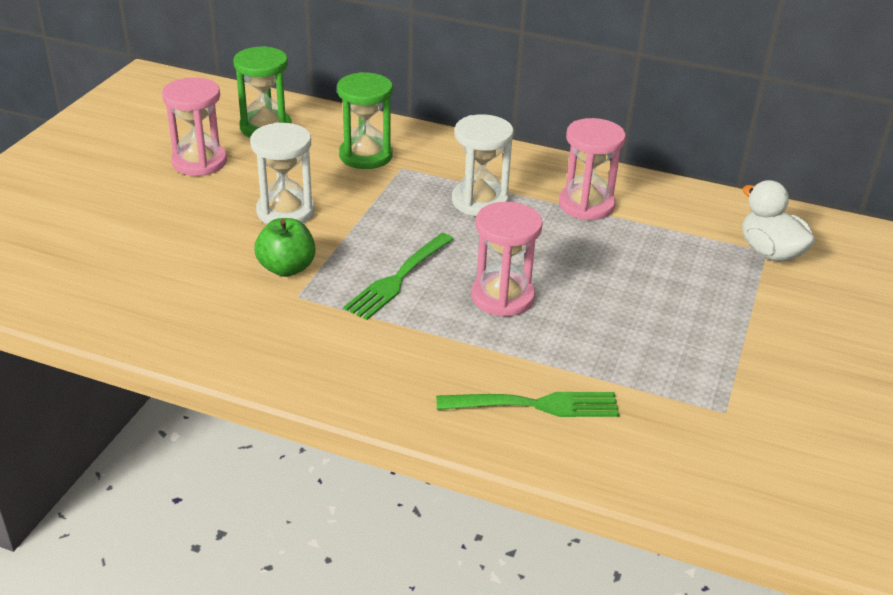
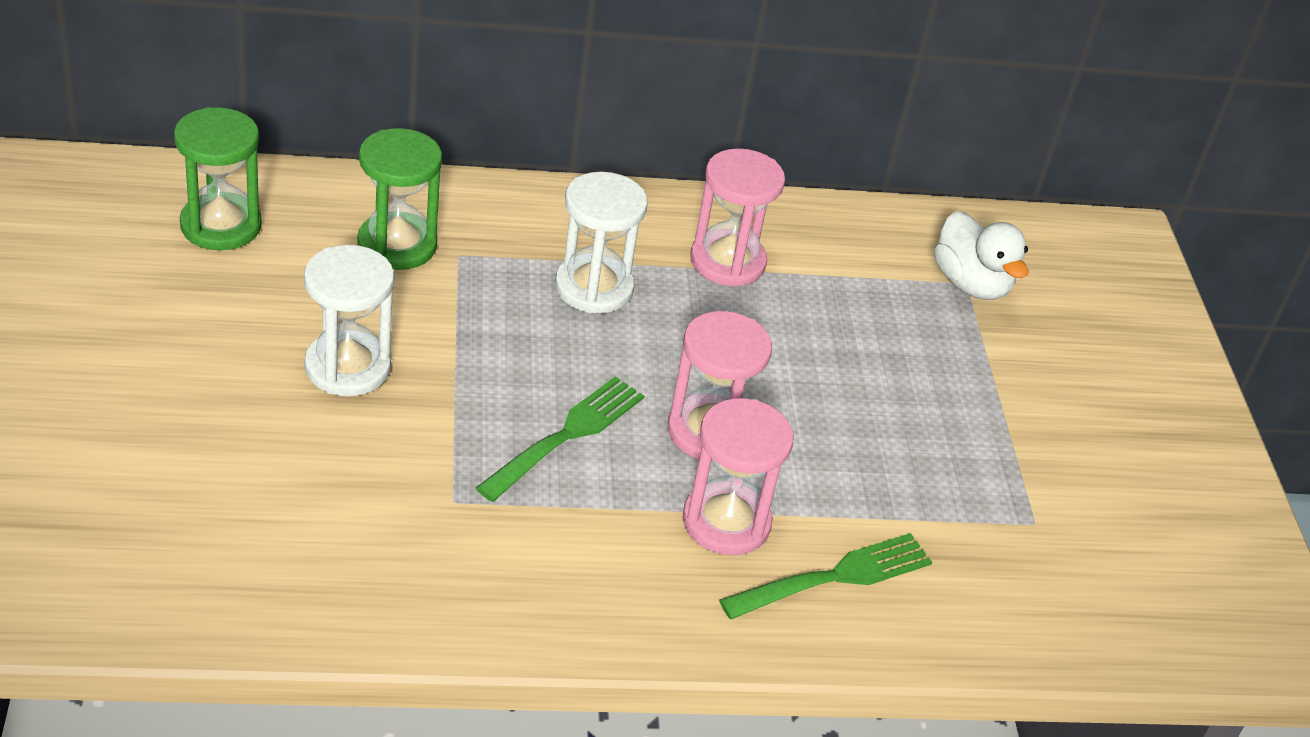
camera: 30 degrees left, 5 degrees up
(199, 162) = (164, 310): pink hourglass -> pink hourglass (726, 522)
(287, 268) = (411, 461): green apple -> none
(399, 278) = (565, 436): green fork -> green fork turned 150 degrees counterclockwise
(770, 252) = (970, 284): white duck -> white duck turned 150 degrees counterclockwise

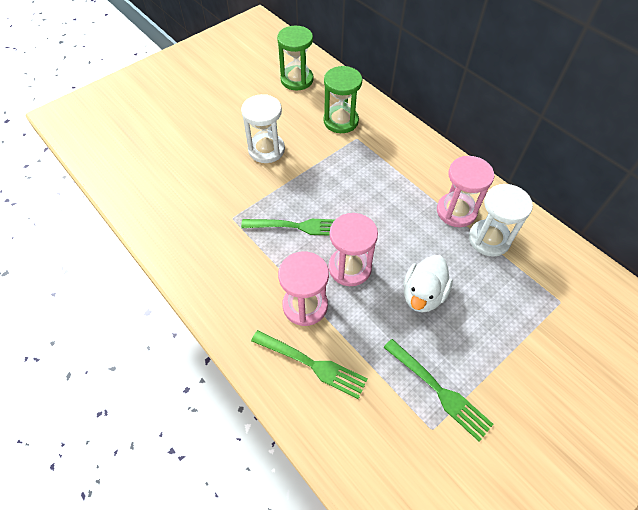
camera: 60 degrees right, 15 degrees up
(594, 288) = (387, 183): white hourglass -> white hourglass (489, 239)
(970, 284) = (563, 304): white duck -> white duck (423, 295)
(986, 479) = (438, 390): none -> green fork

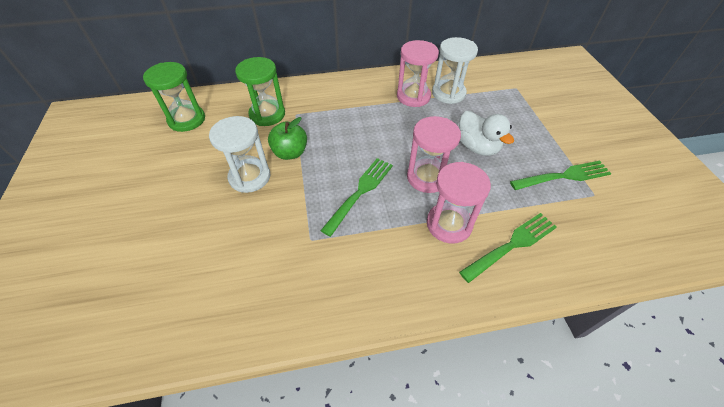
camera: 60 degrees left, 5 degrees down
(308, 159) = (290, 153): none -> green apple

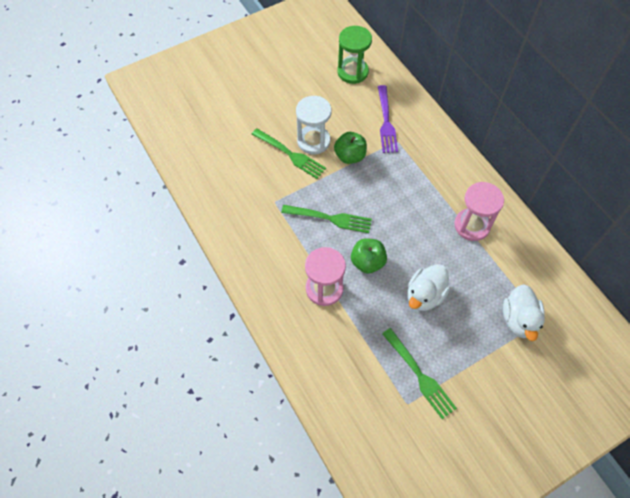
camera: 70 degrees right, 10 degrees up
(267, 114) = (386, 121): green hourglass -> purple fork
(427, 177) = (367, 262): pink hourglass -> green apple
(448, 93) = (494, 255): white hourglass -> none
(511, 246) = (321, 337): green fork -> green fork (290, 154)
(513, 99) = (519, 320): none -> white duck

